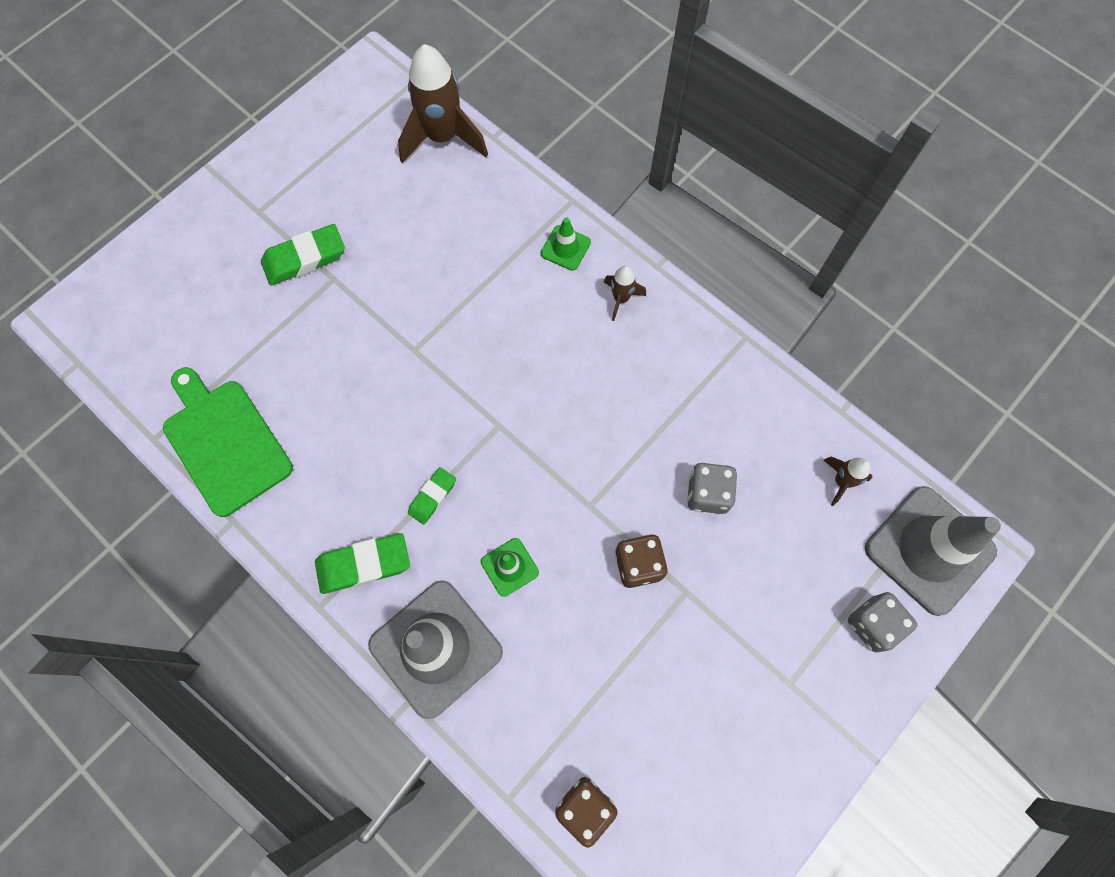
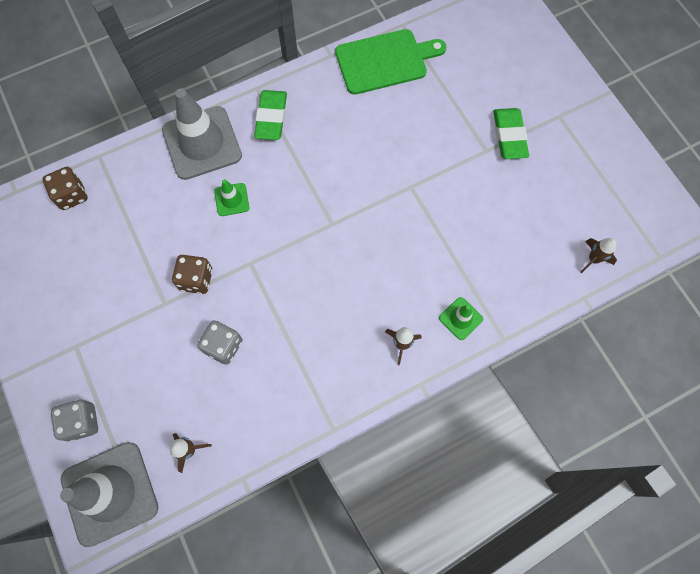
camera: 110 degrees right, 0 degrees up
(432, 497) = (298, 168): green eraser -> none
(443, 138) = (593, 259): brown rocket -> brown rocket, size x0.48

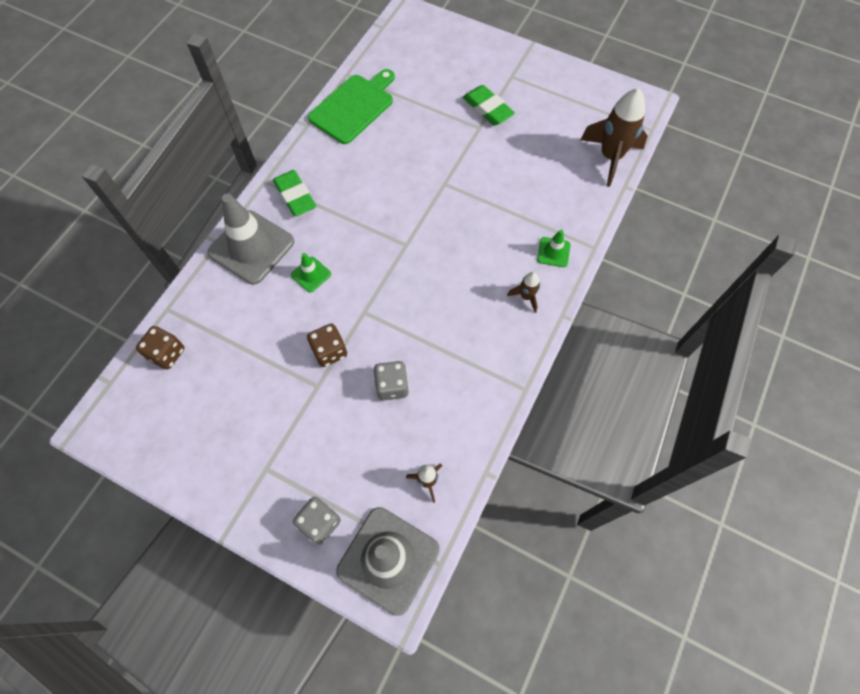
camera: 35 degrees left, 5 degrees down
(593, 259) = (610, 157): brown rocket -> brown rocket, size x2.07

